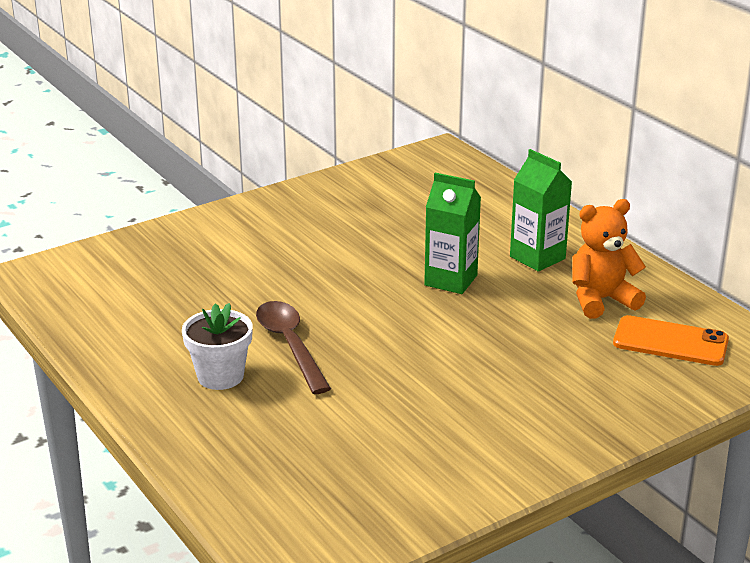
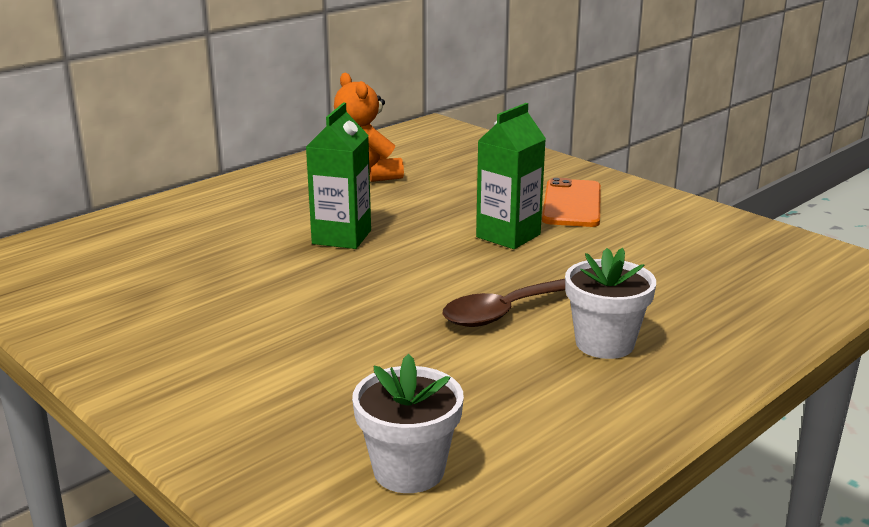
camera: 100 degrees left, 5 degrees down
(116, 285) = (409, 470): none -> white flower pot
(537, 257) = (285, 201): green carton -> green carton (508, 236)
(670, 342) = (429, 153): orange phone -> orange phone (572, 204)

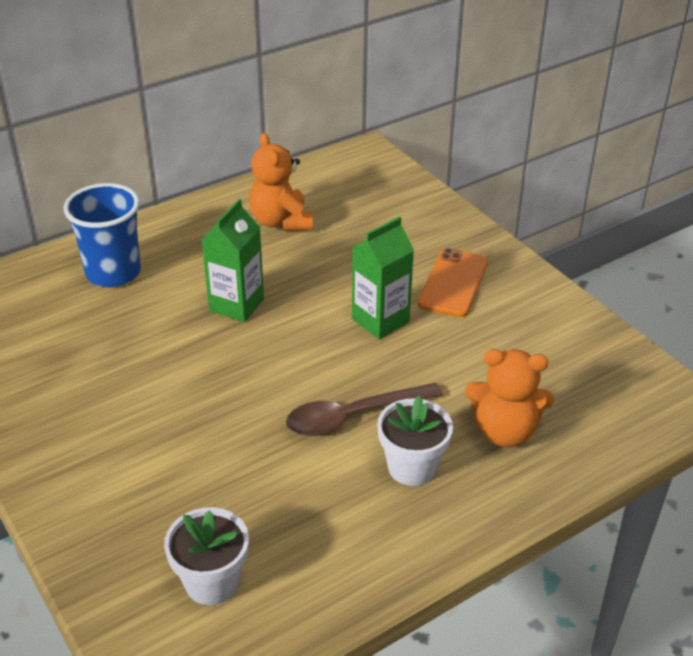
camera: 10 degrees right, 15 degrees up
(189, 224) = (113, 273): none -> blue cup
(691, 305) = (504, 431): none -> orange teddy bear

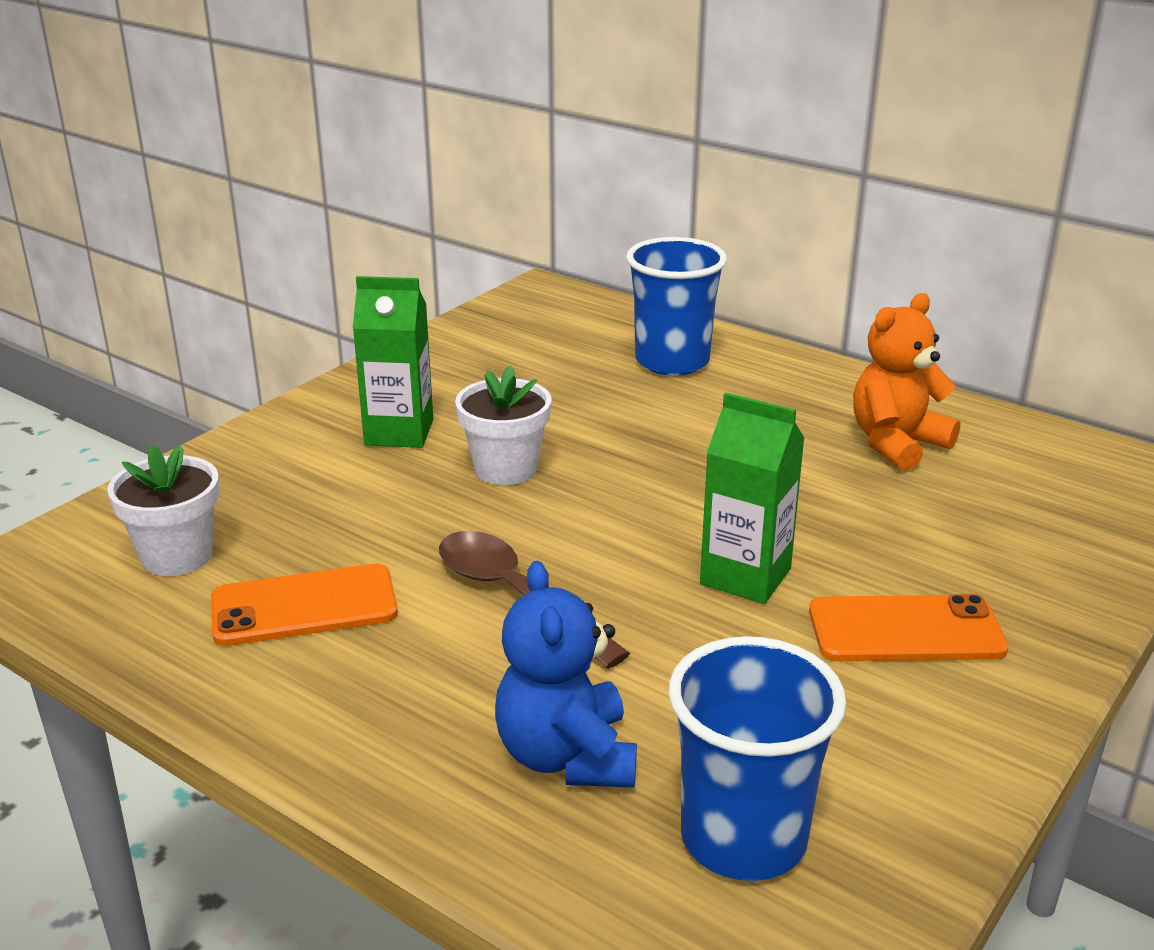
camera: 70 degrees right, 10 degrees down
(236, 305) = (681, 454): green carton -> green carton (399, 432)
(313, 518) = (304, 606): none -> orange phone
(412, 467) = (437, 672): white flower pot -> white flower pot (505, 469)
(504, 431) = (567, 756): orange teddy bear -> blue teddy bear
(582, 387) = (743, 838): none -> blue cup

